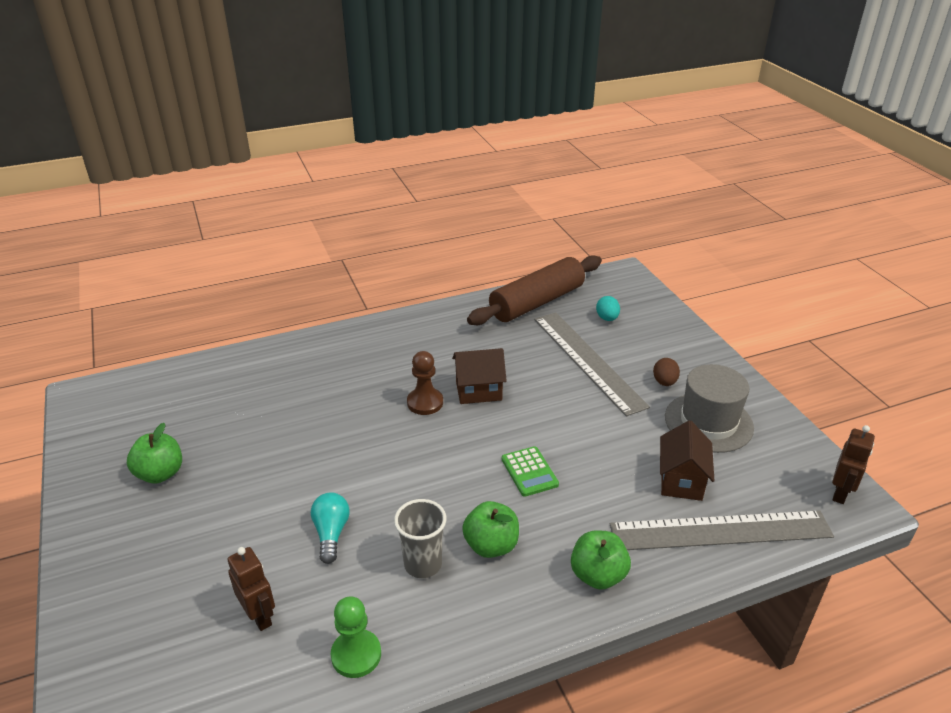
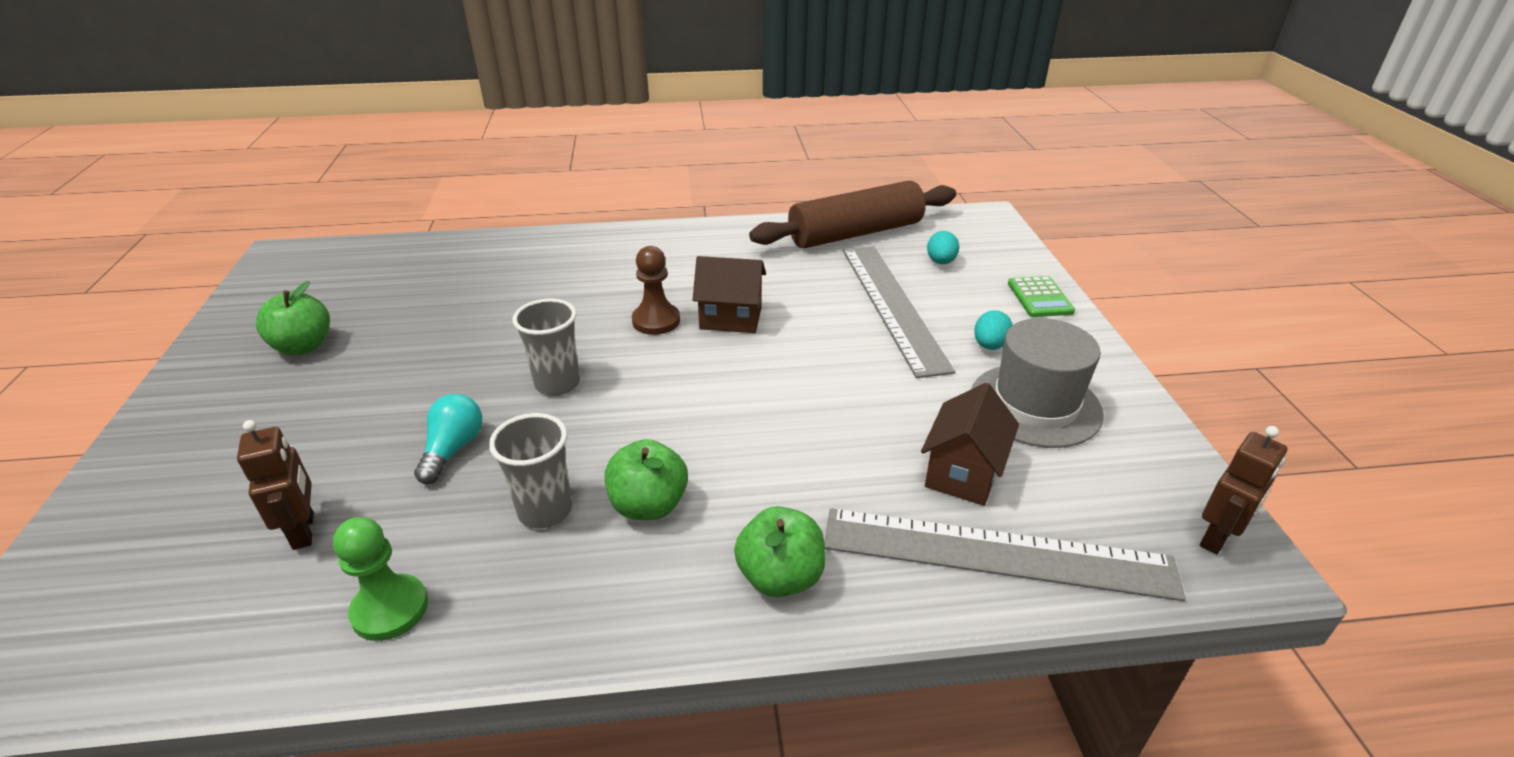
camera: 15 degrees right, 0 degrees up
(379, 467) = (557, 383): none -> grey cup
(529, 472) = (749, 423): green calculator -> green calculator (1040, 298)
(664, 382) = (989, 346): brown egg -> turquoise egg

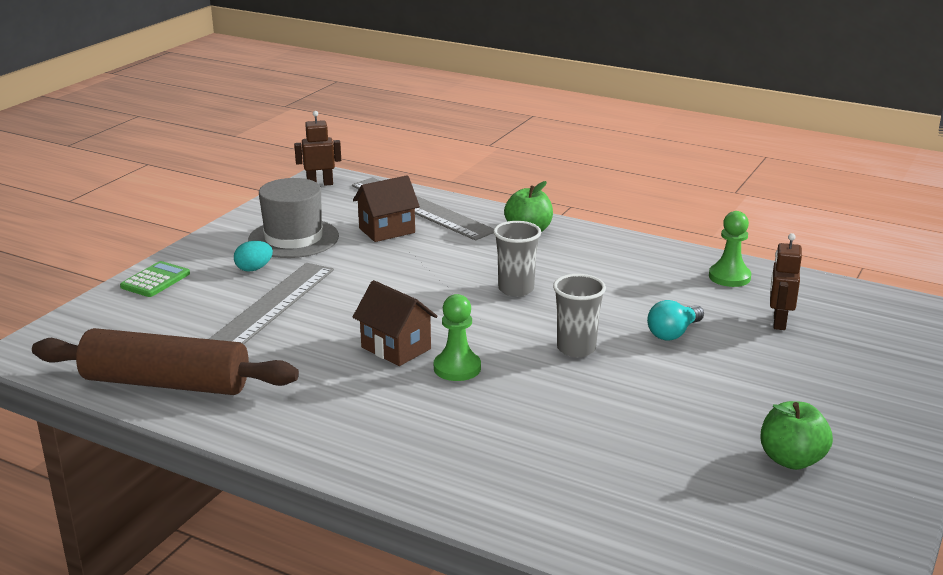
camera: 145 degrees left, 10 degrees down
(545, 510) = (629, 286): grey cup -> grey cup (516, 289)
(649, 505) = (568, 271): green apple -> none
(656, 321) = (457, 368): brown pawn -> green pawn
(940, 262) = (158, 329): turquoise egg -> none

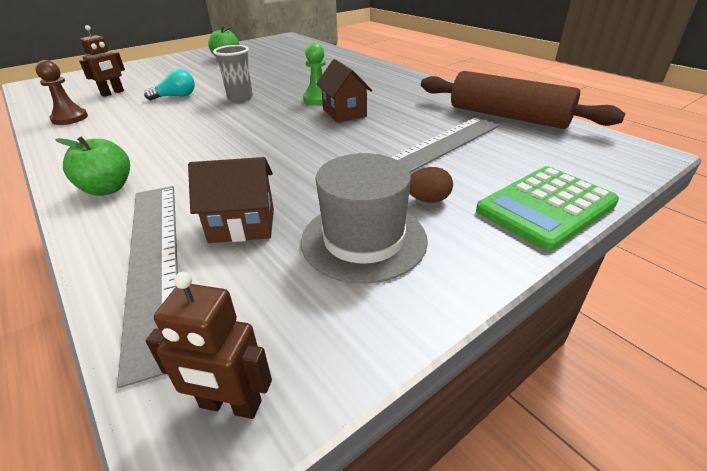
camera: 155 degrees left, 10 degrees up
(155, 280) = (546, 207): green calculator -> green calculator, size x1.71
(254, 269) = (428, 200): turquoise egg -> brown egg
(516, 289) = (216, 135): grey cup -> none
(729, 277) = (70, 118): green pawn -> brown pawn

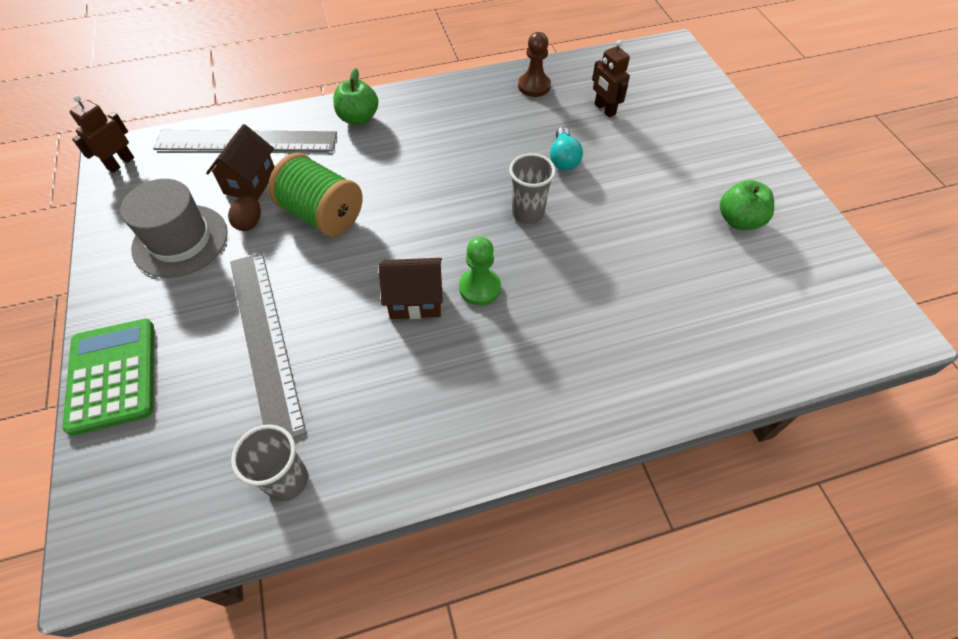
camera: 110 degrees right, 20 degrees up
(276, 167) = (322, 214): none -> green spool
(428, 200) = (191, 298): brown egg -> brown egg (249, 223)
(507, 116) = (287, 480): brown rolling pin -> grey cup

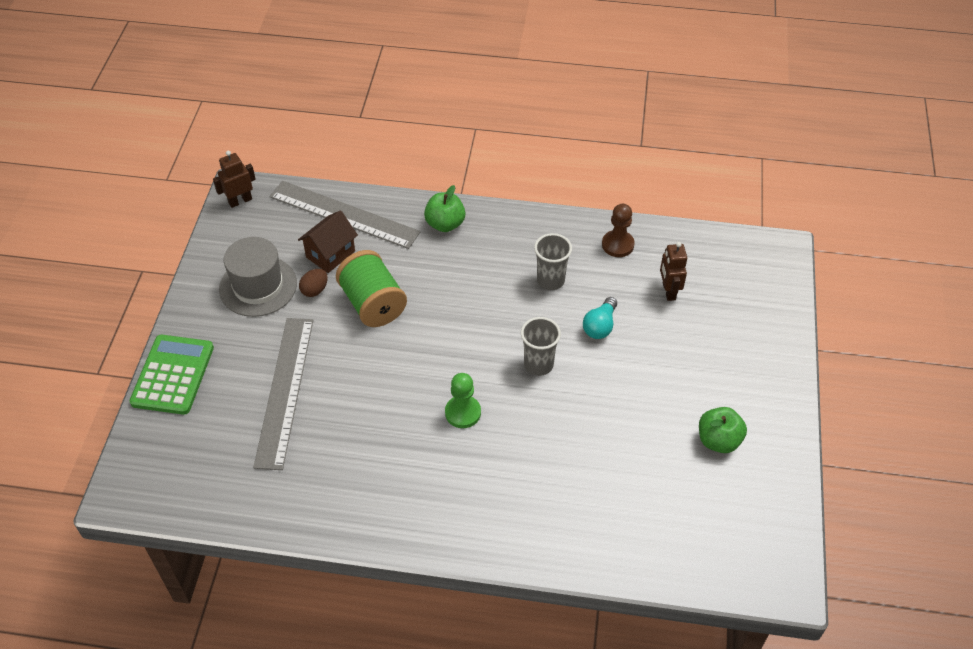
camera: 25 degrees right, 5 degrees down
(287, 480) = (256, 496): grey cup -> grey cup (550, 280)
(415, 300) = (408, 403): brown house -> none

